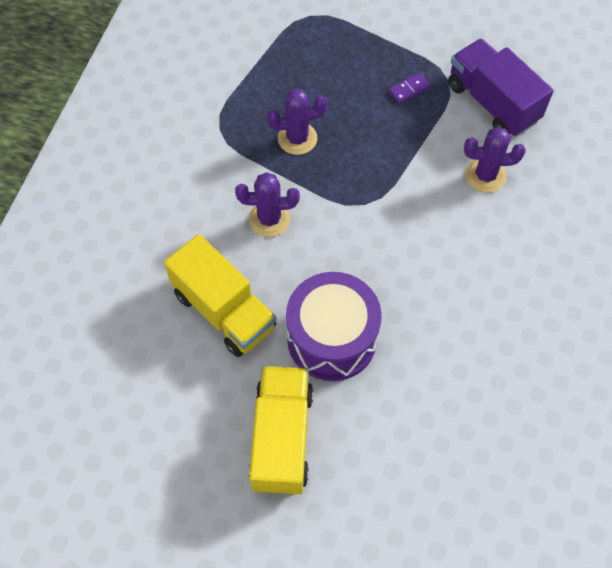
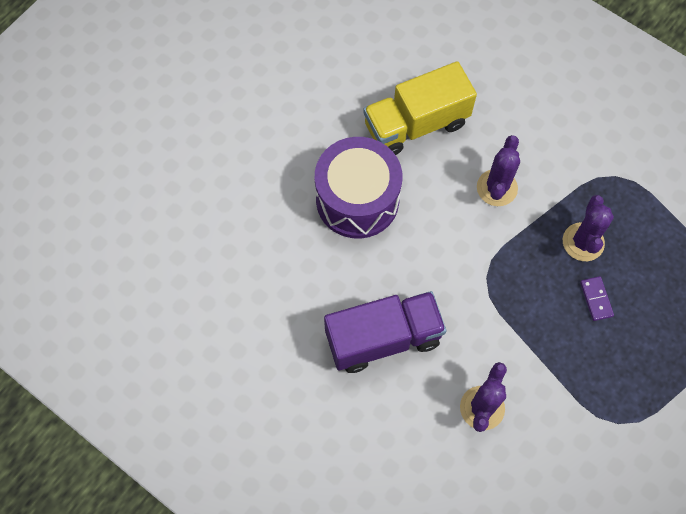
camera: 110 degrees right, 5 degrees up
(282, 438) = (286, 133): yellow truck -> none
(409, 89) = (616, 375): purple domino -> purple domino (596, 299)
(492, 103) = (574, 458): purple truck -> purple truck (383, 338)

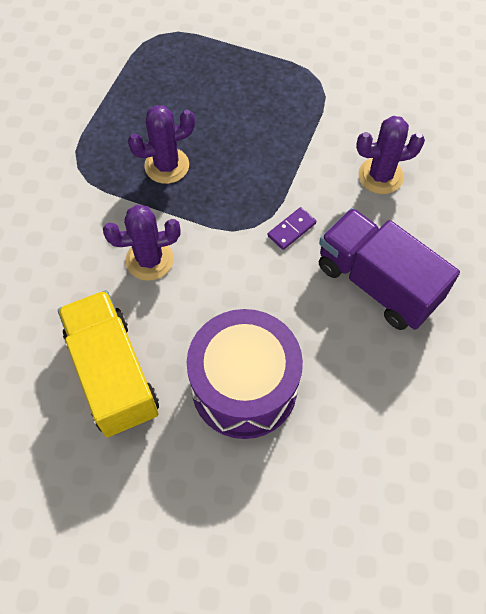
camera: 120 degrees left, 5 degrees down
(416, 124) = (113, 374): yellow truck -> yellow truck turned 150 degrees counterclockwise
(596, 299) = (219, 135): purple domino -> purple domino (291, 230)

